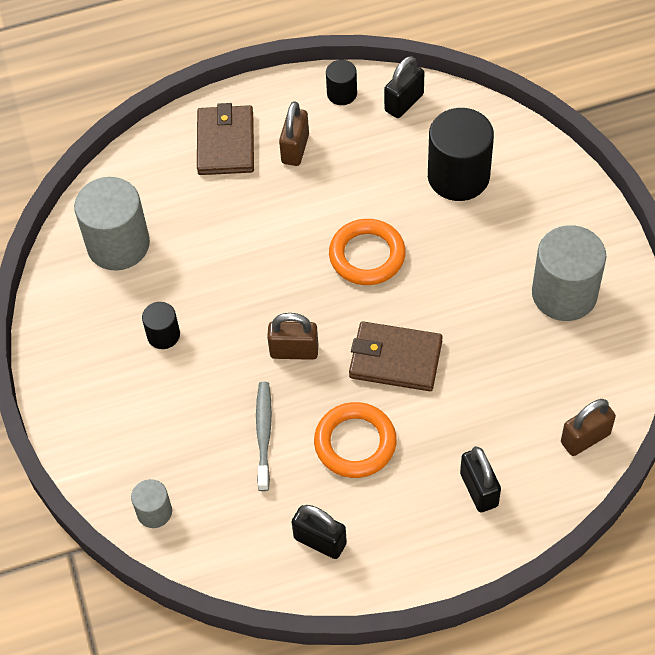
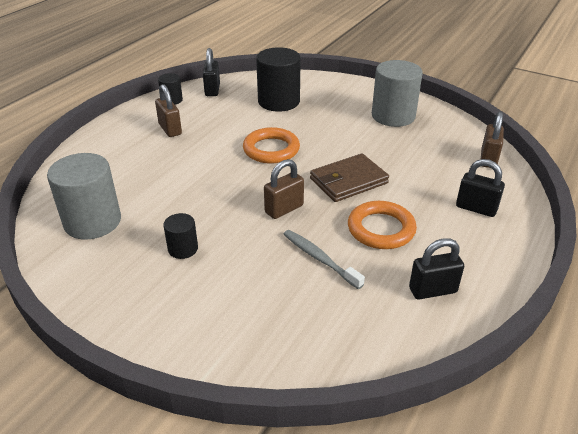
camera: 45 degrees left, 20 degrees down
(154, 512) = (300, 353): grey cylinder -> none
(226, 143) = (120, 145): brown wallet -> none

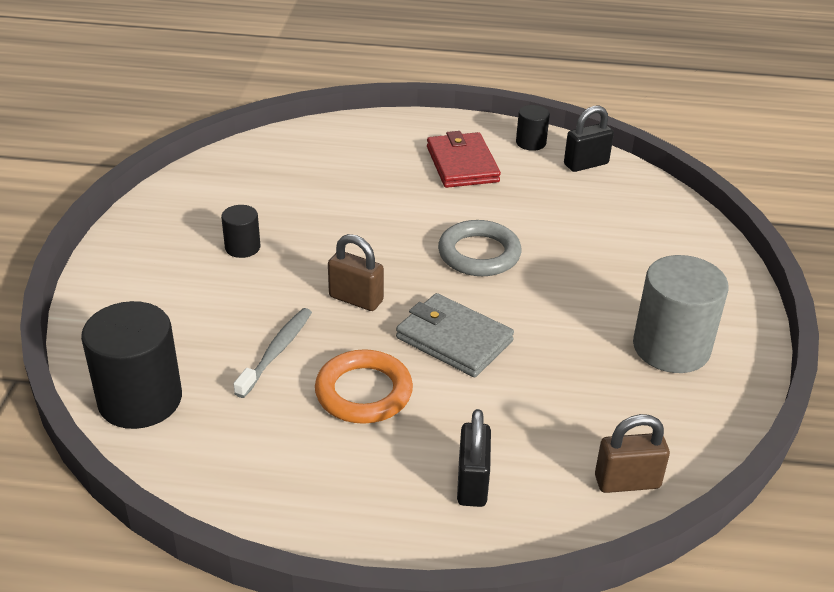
camera: 65 degrees right, 0 degrees up
(92, 222) = (255, 177): grey cylinder -> none
(170, 129) = (462, 164): brown padlock -> red wallet
(271, 149) = (479, 254): orange ring -> grey ring
(279, 102) = (608, 227): black cylinder -> black cylinder (140, 400)
(348, 181) = (454, 339): brown wallet -> grey wallet
(432, 290) = (263, 463): black padlock -> none

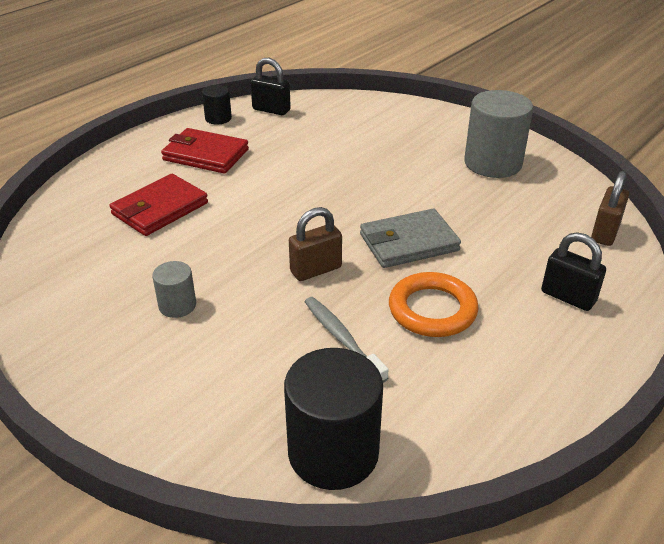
camera: 55 degrees left, 0 degrees up
(242, 247) = (177, 305): black cylinder -> grey cylinder
(356, 180) = (160, 209): none -> red wallet
(479, 254) = (322, 192): grey ring -> none
(586, 164) = (271, 110): black padlock -> black padlock turned 75 degrees counterclockwise

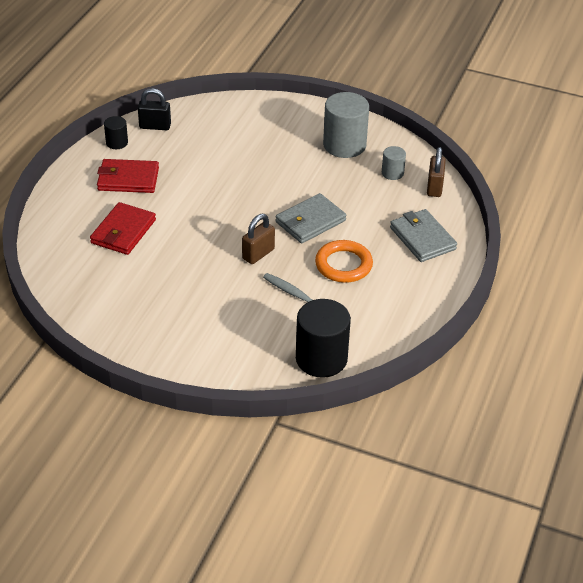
camera: 20 degrees left, 5 degrees up
(177, 305) = (181, 298): grey cylinder -> grey cylinder (392, 173)
(568, 297) = (422, 238): black padlock -> grey wallet

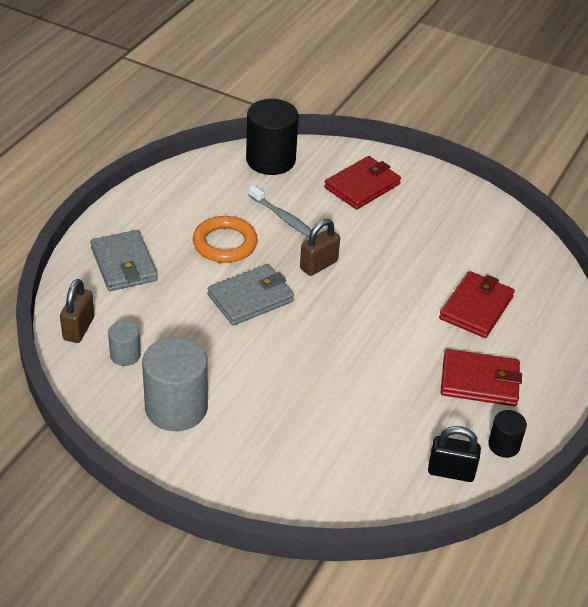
camera: 175 degrees left, 0 degrees up
(224, 338) = (362, 186): none -> red wallet

